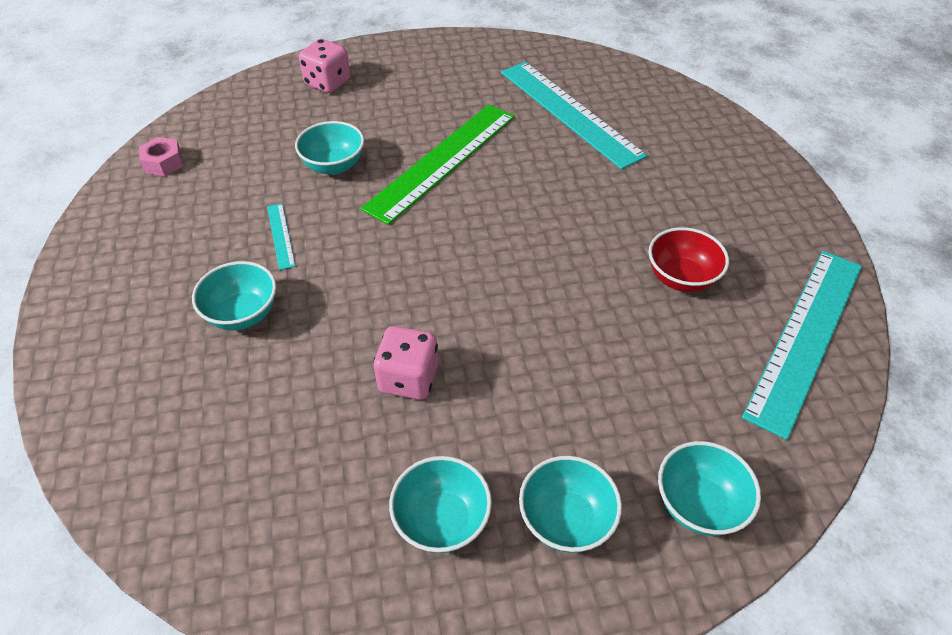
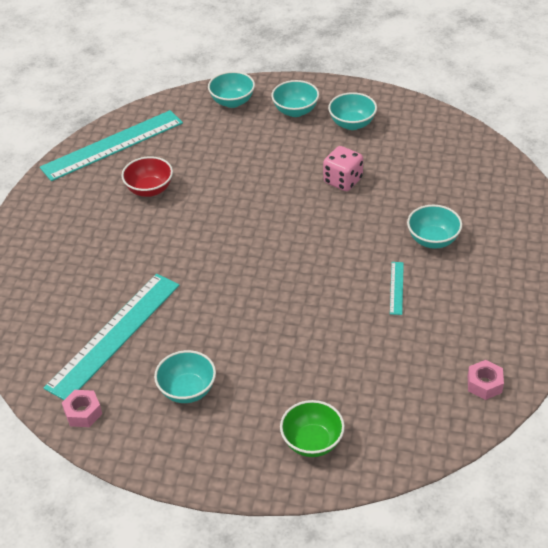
camera: 155 degrees left, 5 degrees down
(327, 83) = (312, 442): pink dice -> green bowl
(334, 166) = (338, 338): turquoise bowl -> turquoise bowl (187, 390)
(442, 161) = (249, 318): green ruler -> none
(543, 56) = (83, 413): none -> pink nut
(569, 112) = (114, 335): turquoise ruler -> turquoise ruler turned 45 degrees clockwise

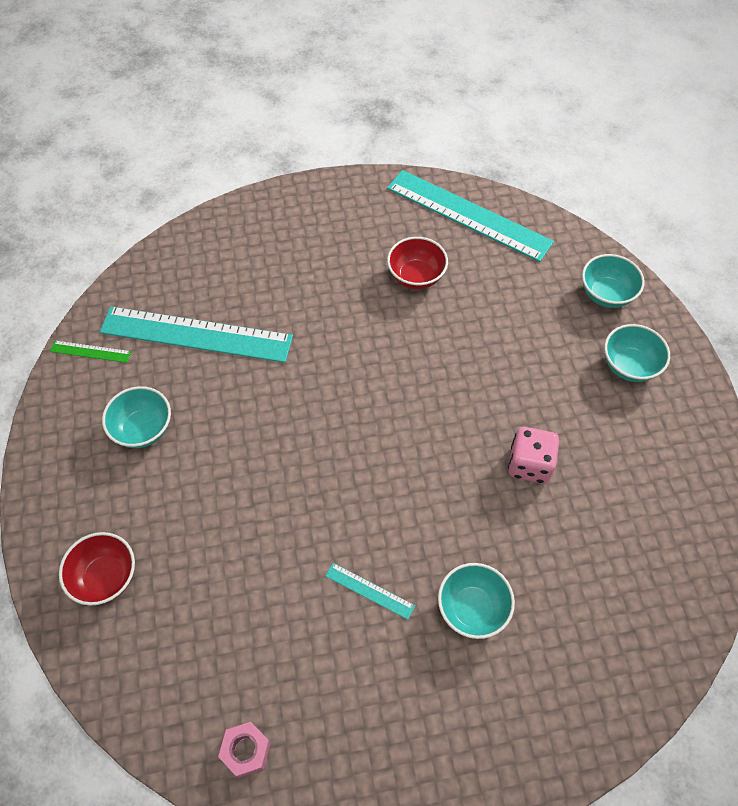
camera: 65 degrees right, 15 degrees up
(83, 413) = (90, 351): pink nut -> green ruler
(312, 442) = (106, 577): green bowl -> red bowl
(352, 124) = (642, 438): turquoise bowl -> none
(396, 288) = (369, 591): turquoise ruler -> turquoise ruler turned 45 degrees clockwise

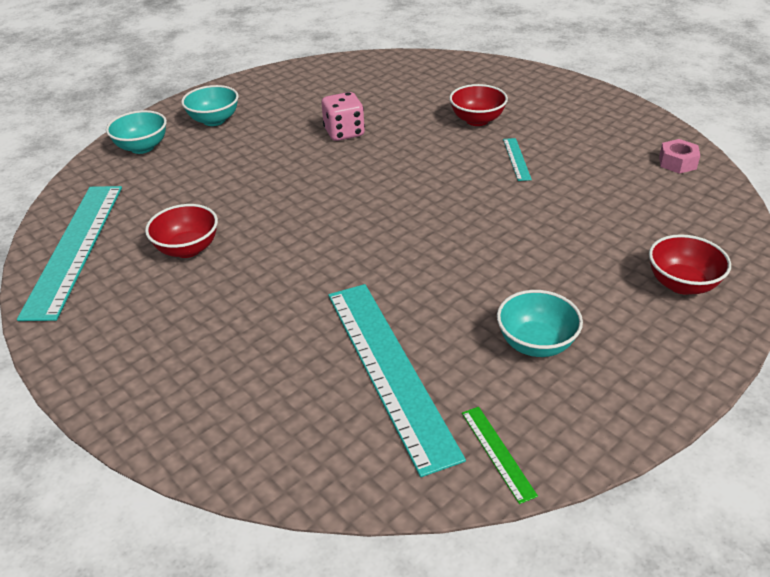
camera: 120 degrees left, 20 degrees down
(472, 608) = (477, 120): turquoise bowl -> red bowl

